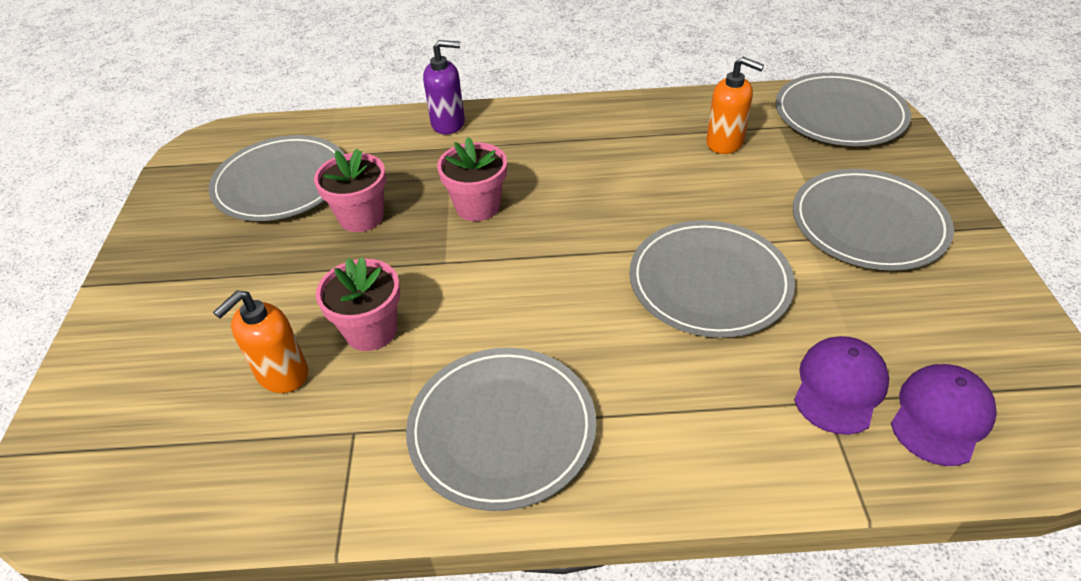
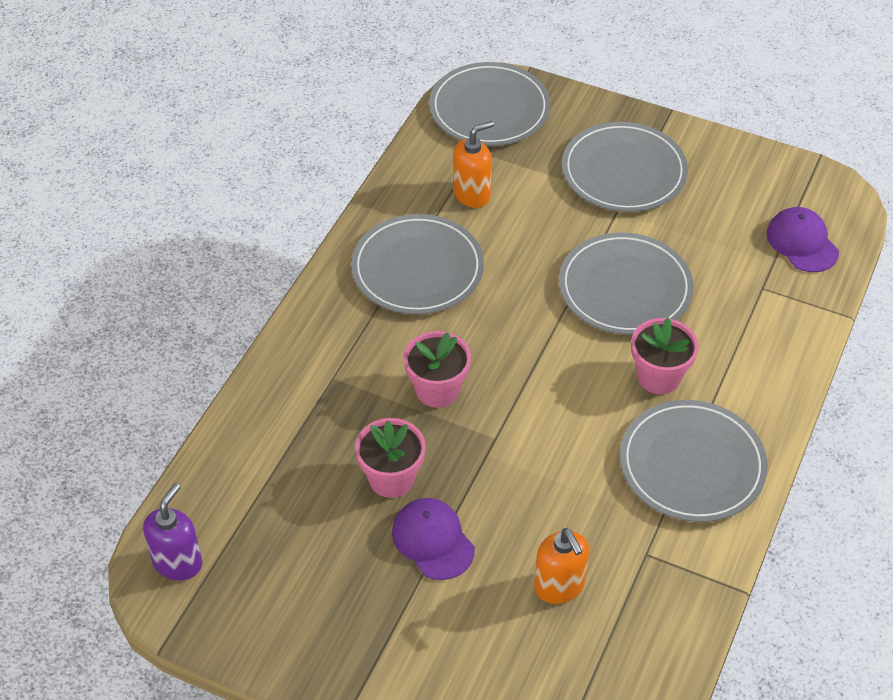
camera: 65 degrees left, 5 degrees up
(281, 182) = (288, 528): grey plate -> grey plate (417, 268)
(371, 331) = (546, 513): pink flower pot -> pink flower pot (659, 377)
(448, 123) = (290, 365): purple soap dispenser -> purple soap dispenser (178, 562)
(839, 387) = (755, 274): purple cap -> purple cap (433, 540)

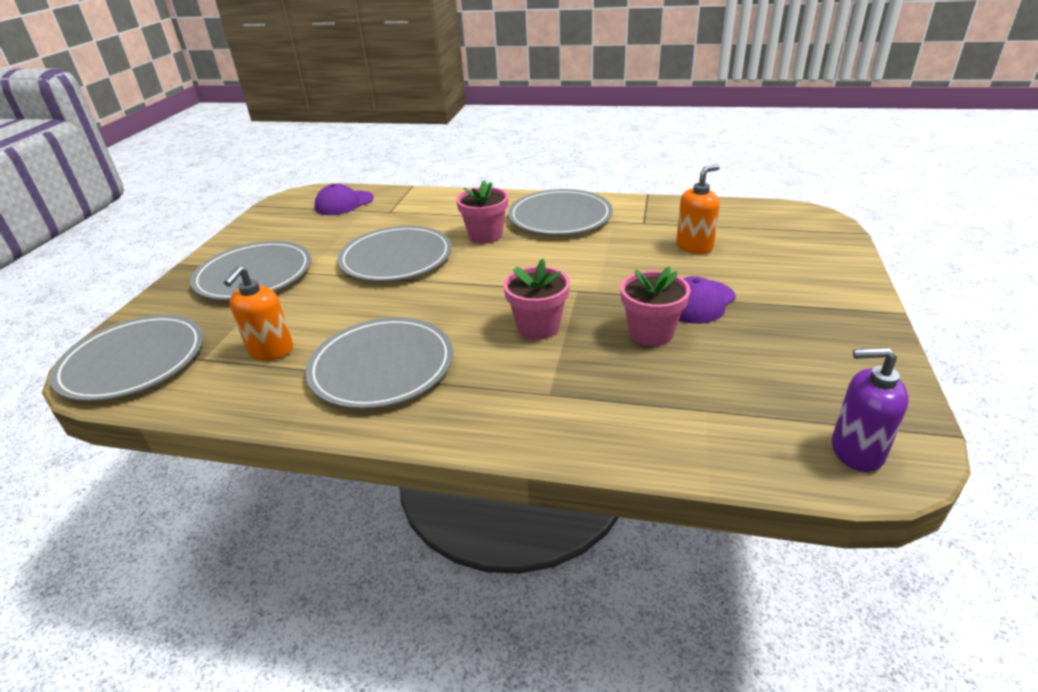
camera: 100 degrees left, 15 degrees down
(472, 194) = (271, 351): orange soap dispenser -> orange soap dispenser turned 120 degrees counterclockwise

